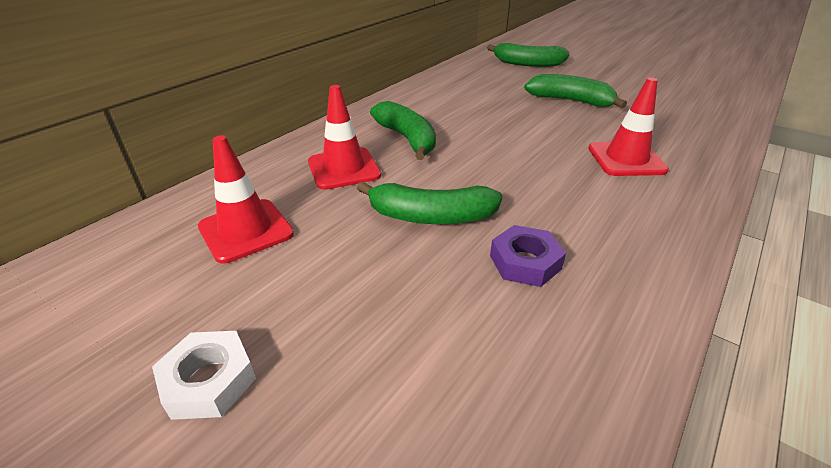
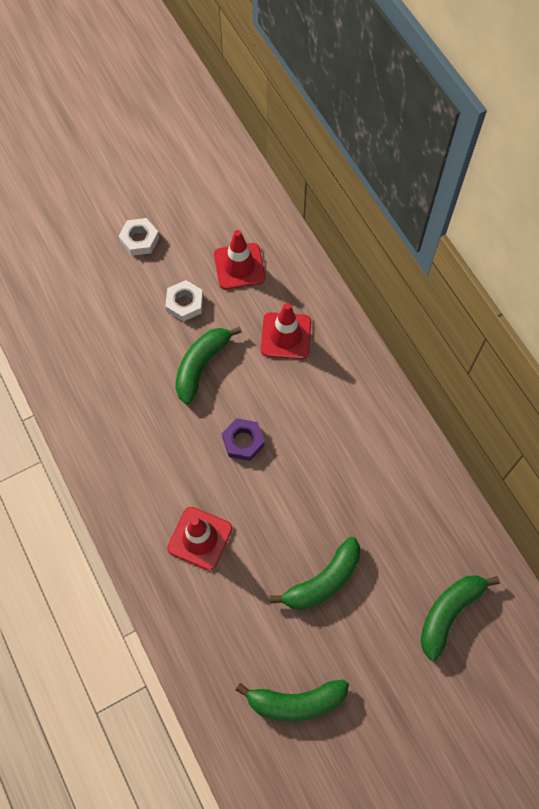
camera: 115 degrees right, 30 degrees up
(338, 264) = (185, 303): none -> white nut
(407, 139) = (312, 395): green banana -> green banana (296, 702)
(525, 262) = (136, 393): purple nut -> purple nut (243, 441)

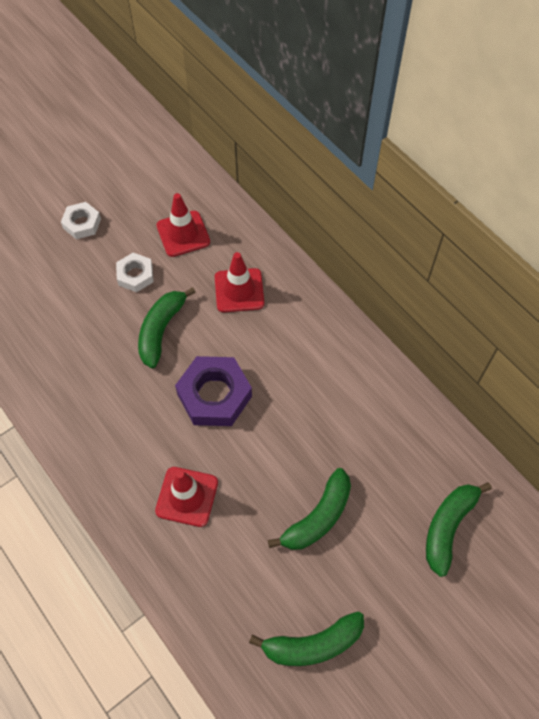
camera: 10 degrees left, 5 degrees down
(243, 441) = (214, 395): purple nut -> purple nut, size x1.74

